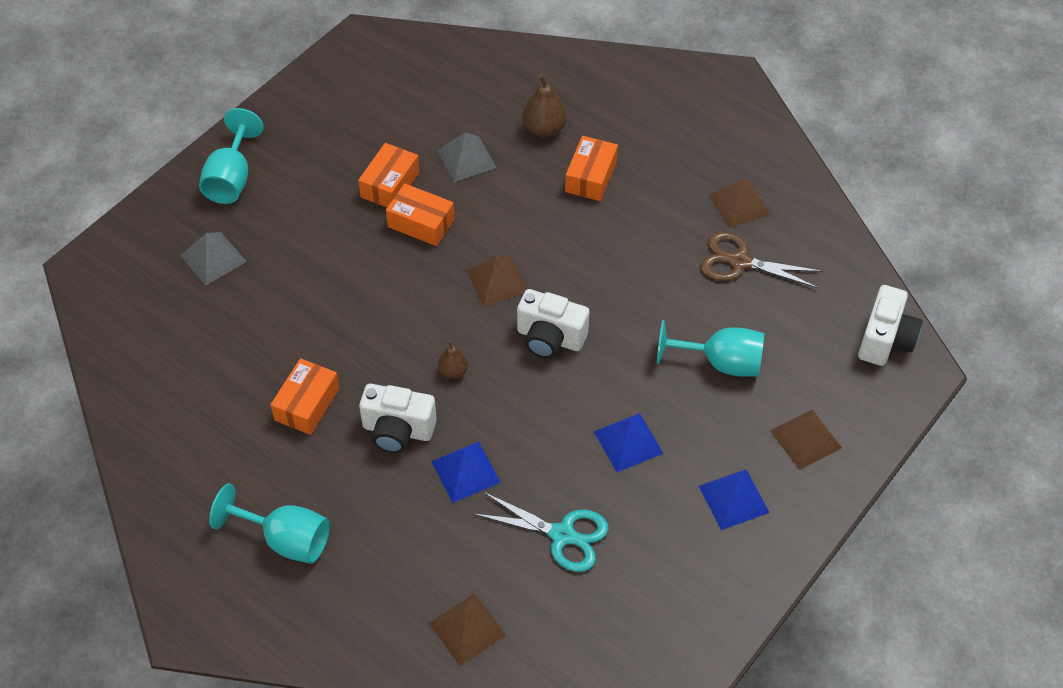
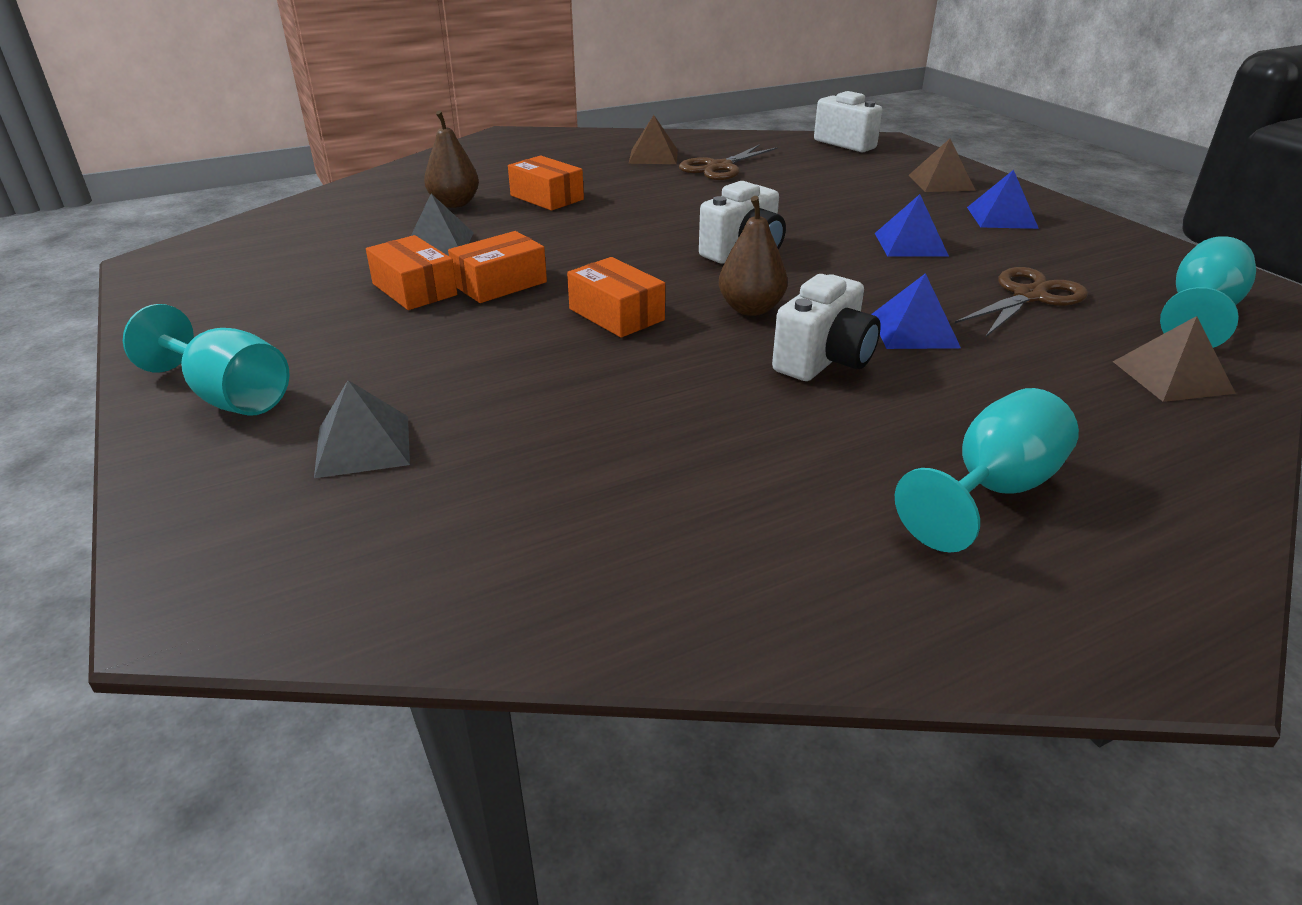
camera: 65 degrees left, 20 degrees down
(307, 404) = (732, 419): orange box -> orange box (616, 314)
(453, 371) = (750, 309): brown pear -> brown pear, size x1.63
(497, 281) = (636, 261): brown pyramid -> none
(562, 535) = (1029, 296): turquoise scissors -> brown scissors
(720, 363) = (833, 193): turquoise goblet -> turquoise goblet (1200, 314)

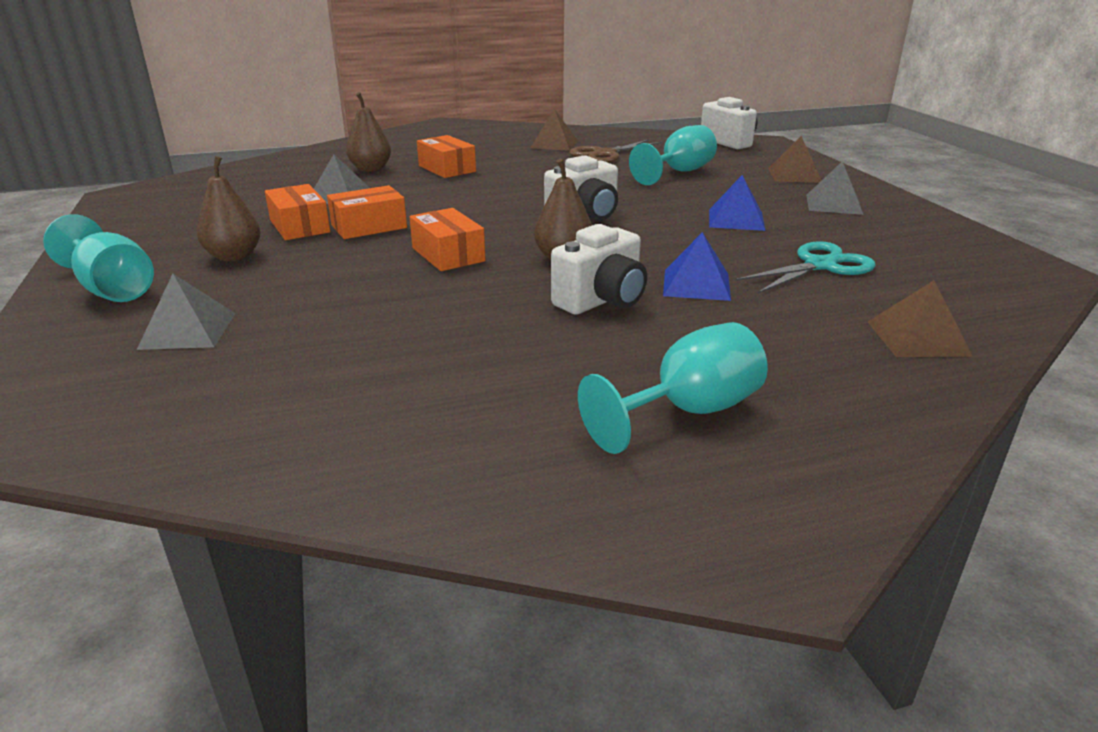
camera: 10 degrees right, 5 degrees down
(358, 338) = (234, 256): none -> brown pear
(1001, 217) = (833, 204): blue pyramid -> grey pyramid
(1029, 296) = (820, 265): brown scissors -> turquoise scissors
(1200, 314) = (977, 290): turquoise goblet -> turquoise goblet (679, 172)

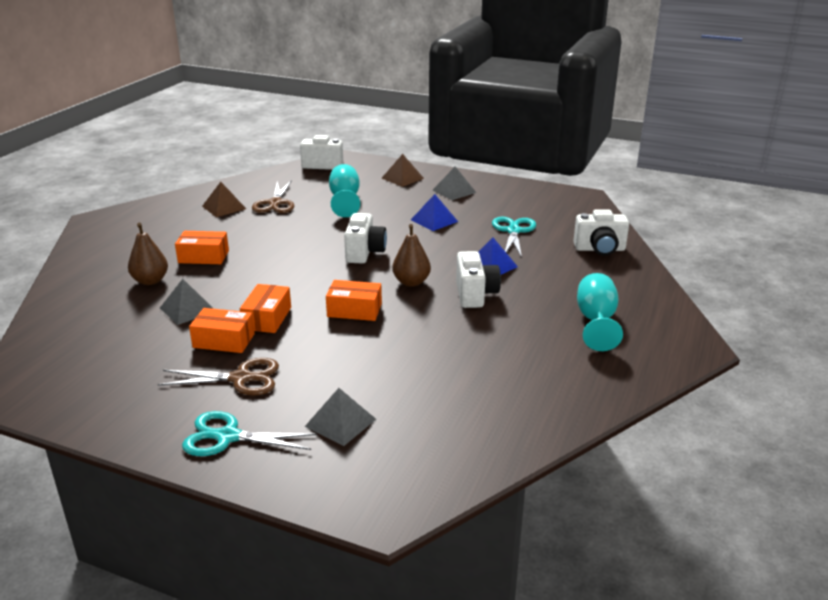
camera: 50 degrees left, 0 degrees up
(112, 289) = (227, 437): turquoise goblet -> turquoise scissors
(234, 256) = (241, 378): brown pear -> brown scissors
(917, 338) = (600, 249): brown pyramid -> white camera

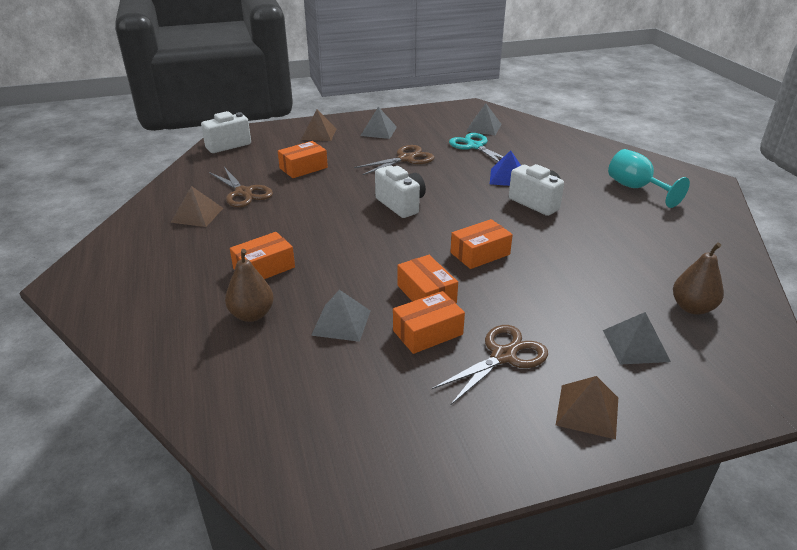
camera: 40 degrees left, 5 degrees up
(227, 437) = (587, 411): turquoise scissors -> brown pyramid
(345, 200) = (303, 168): turquoise goblet -> orange box
(411, 282) = (478, 213): brown pear -> brown pear (692, 308)
(434, 220) = (406, 159): blue pyramid -> brown scissors
(554, 218) = (483, 127): none -> grey pyramid
(600, 249) = (549, 139): white camera -> none

